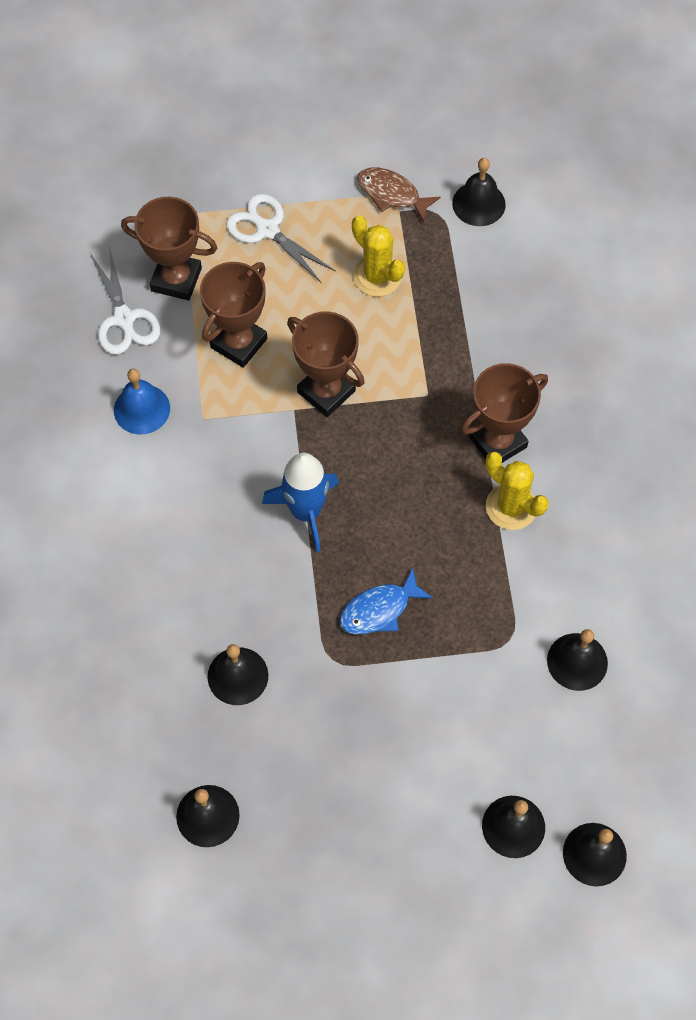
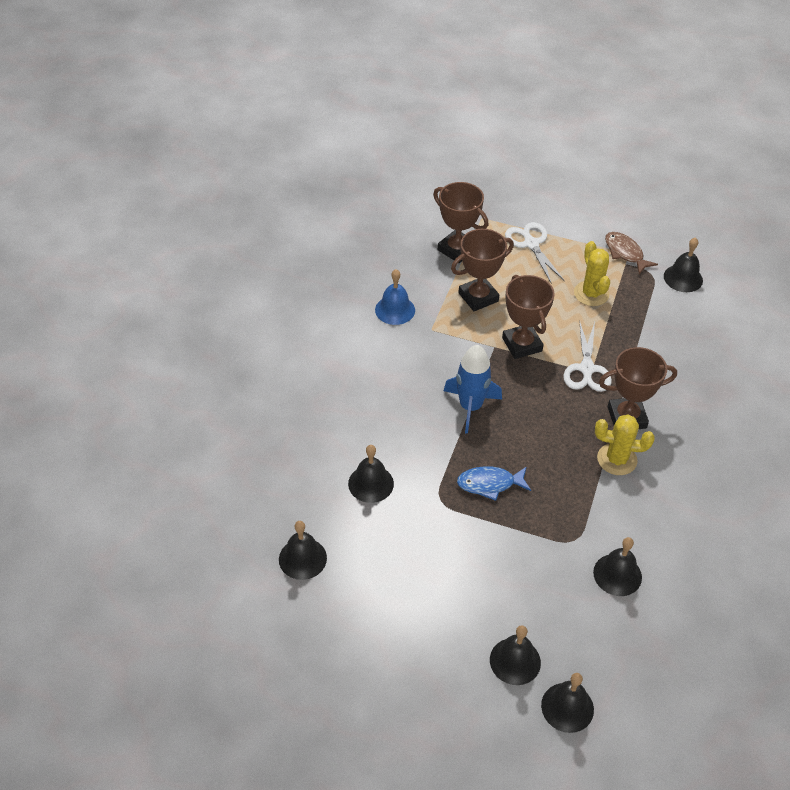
camera: 25 degrees right, 15 degrees down
(124, 319) = (412, 258): white scissors -> white scissors (587, 369)
(511, 507) = (617, 459): yellow cactus -> yellow cactus turned 60 degrees counterclockwise

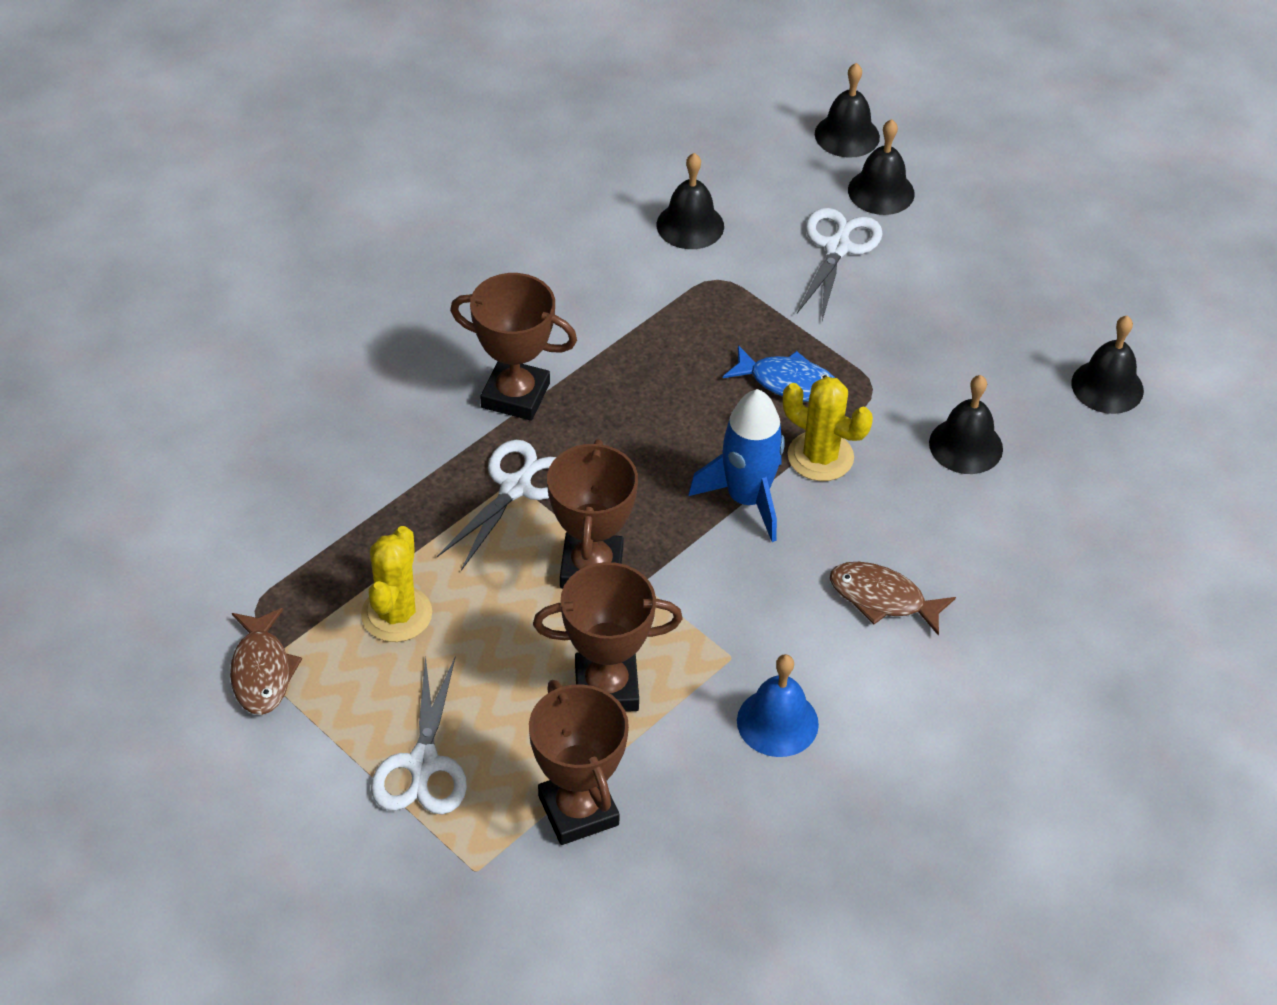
camera: 155 degrees left, 0 degrees up
(375, 381) = (882, 599): none -> brown fish
(517, 597) = (837, 247): none -> white scissors
(617, 459) = (579, 347): yellow cactus -> yellow cactus (820, 456)
(683, 278) = (207, 580): black bell -> none

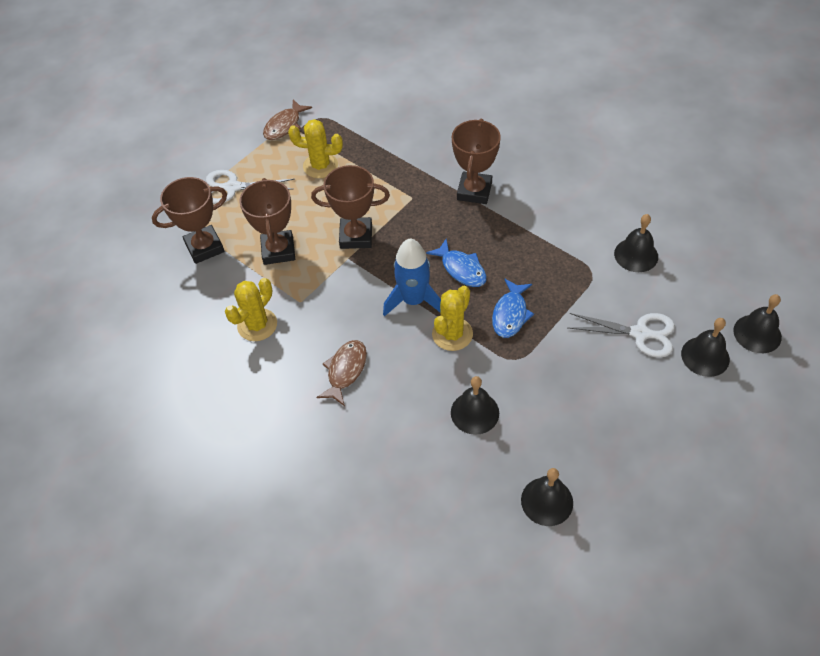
camera: 90 degrees right, 5 degrees up
(262, 671) = (285, 126): brown fish -> brown fish turned 45 degrees counterclockwise
(516, 487) = (408, 199): white scissors -> none
(688, 431) = (461, 269): none -> blue fish
(777, 722) = (257, 325): blue bell -> yellow cactus

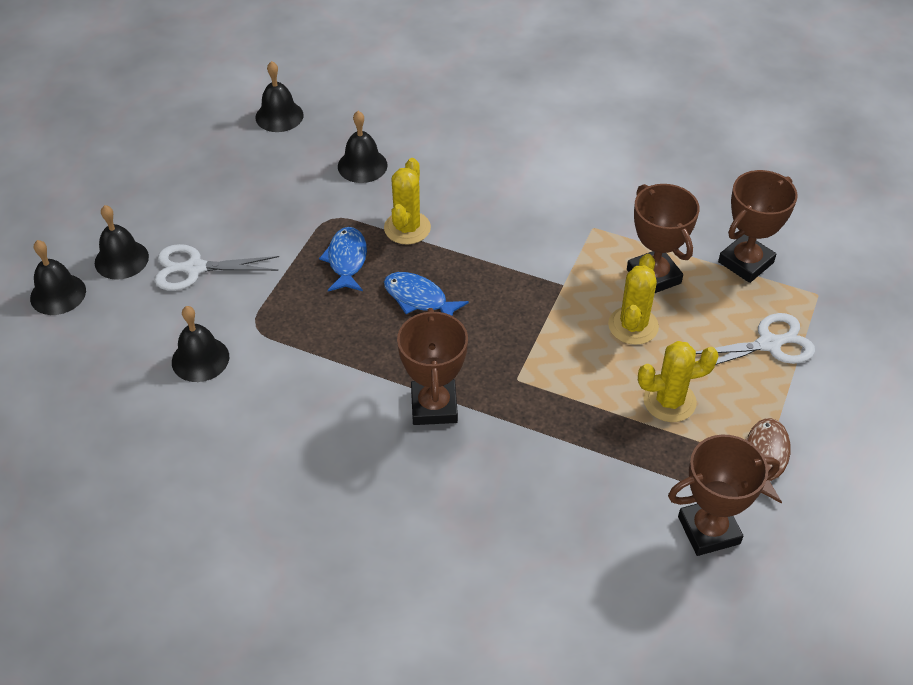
camera: 160 degrees right, 5 degrees down
(257, 325) = (626, 196): yellow cactus -> yellow cactus (633, 326)
(345, 371) = (508, 174): brown fish -> none
(356, 236) = (567, 312): brown trophy -> brown trophy (708, 530)
(413, 300) = (463, 253): blue rocket -> none

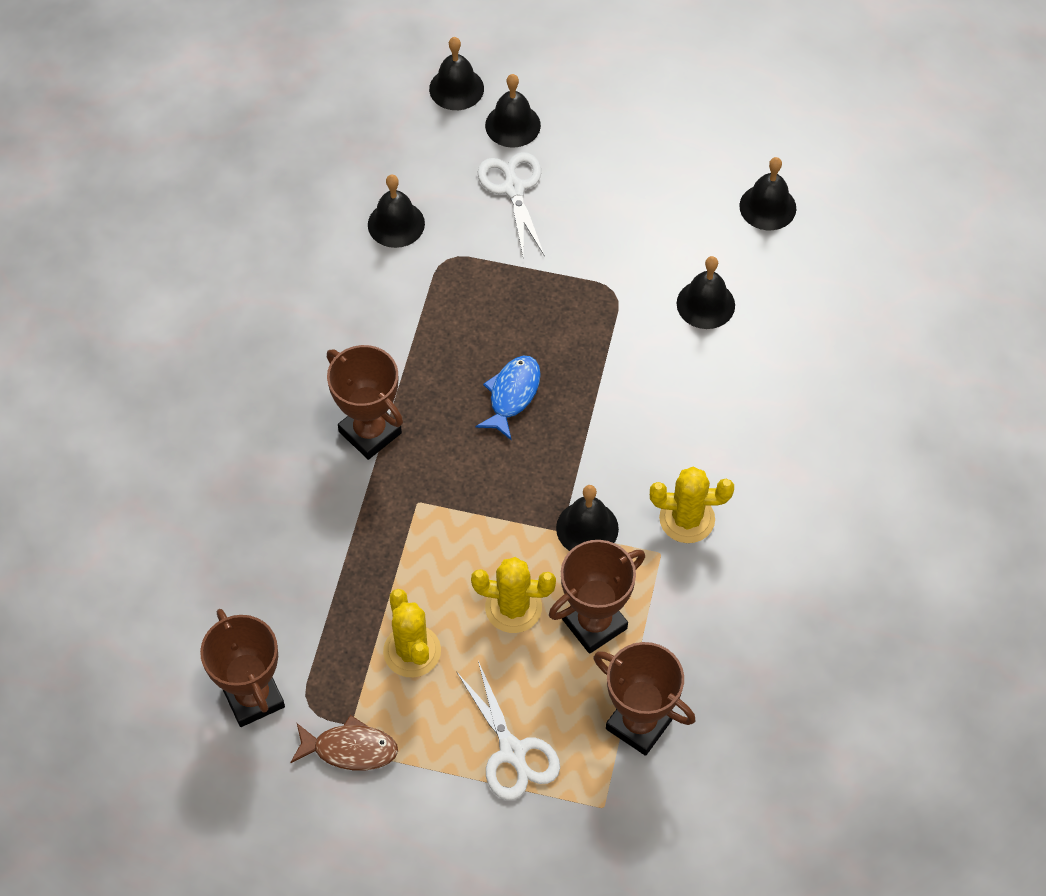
camera: 80 degrees right, 10 degrees up
(346, 260) = (554, 318): blue fish -> none
(407, 228) = (615, 366): yellow cactus -> yellow cactus (687, 519)
(434, 406) = (370, 432): brown trophy -> brown trophy turned 60 degrees clockwise
(563, 268) = (587, 528): none -> black bell

